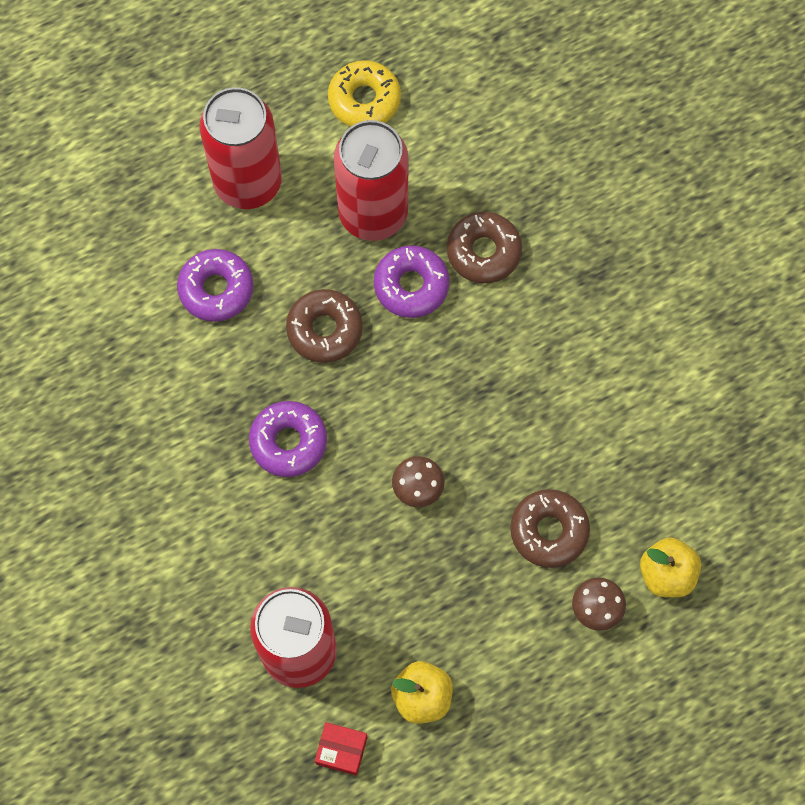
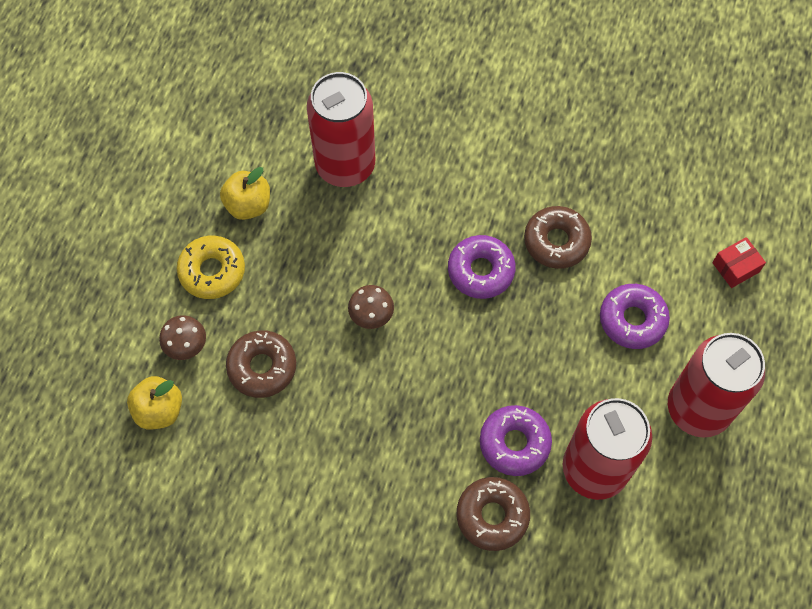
camera: 135 degrees right, 5 degrees down
(324, 329) = (537, 359): brown donut -> brown donut (556, 241)
(341, 750) = (267, 139): red box -> red box (735, 267)
(364, 100) = (695, 549): yellow donut -> yellow donut (212, 271)

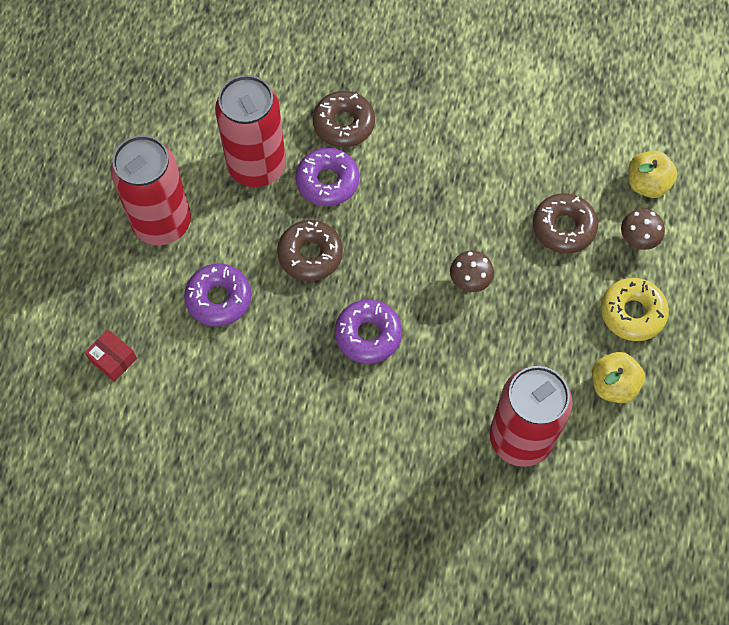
camera: 175 degrees right, 0 degrees up
(556, 241) = (293, 372): brown donut -> brown donut (310, 255)
(735, 267) = (113, 359): red box -> red box turned 75 degrees clockwise

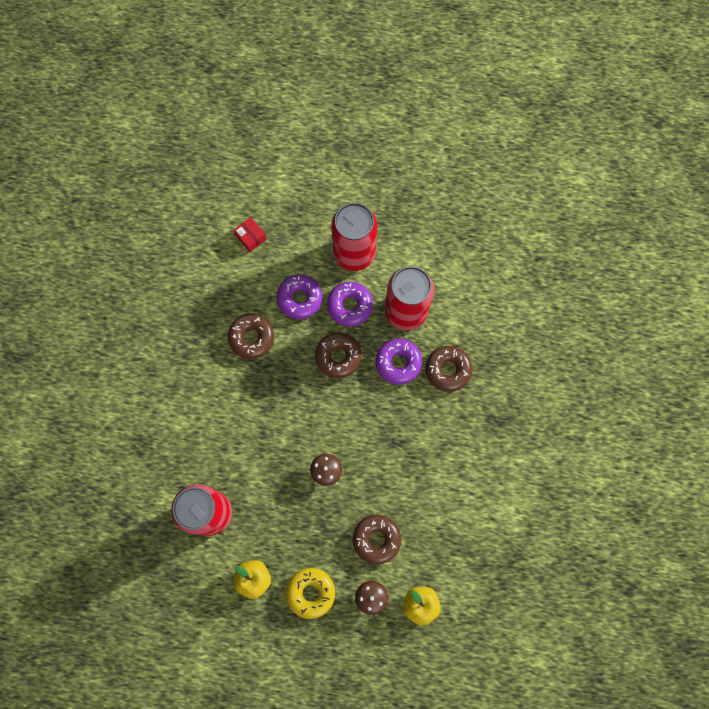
camera: 85 degrees right, 10 degrees up
(113, 359) = (251, 237): red box -> red box turned 75 degrees counterclockwise
(268, 367) = (251, 337): none -> brown donut
(368, 335) = (280, 402): purple donut -> purple donut (349, 306)

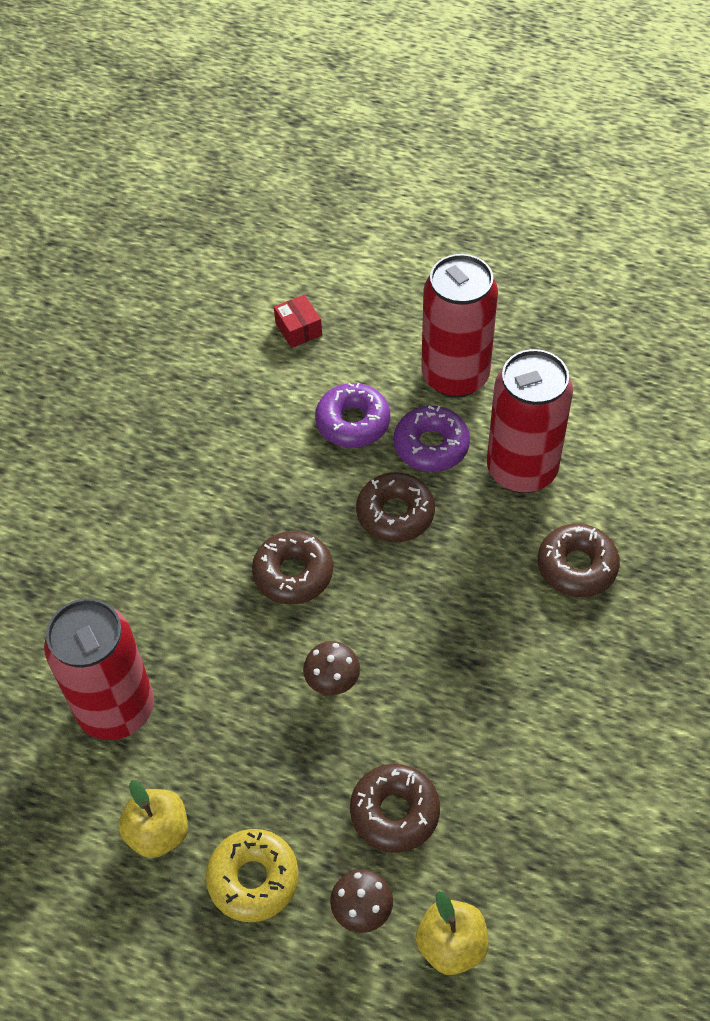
camera: 15 degrees right, 20 degrees down
(251, 337) = (261, 462): brown donut -> brown donut (293, 573)
(398, 363) = (493, 540): purple donut -> none

